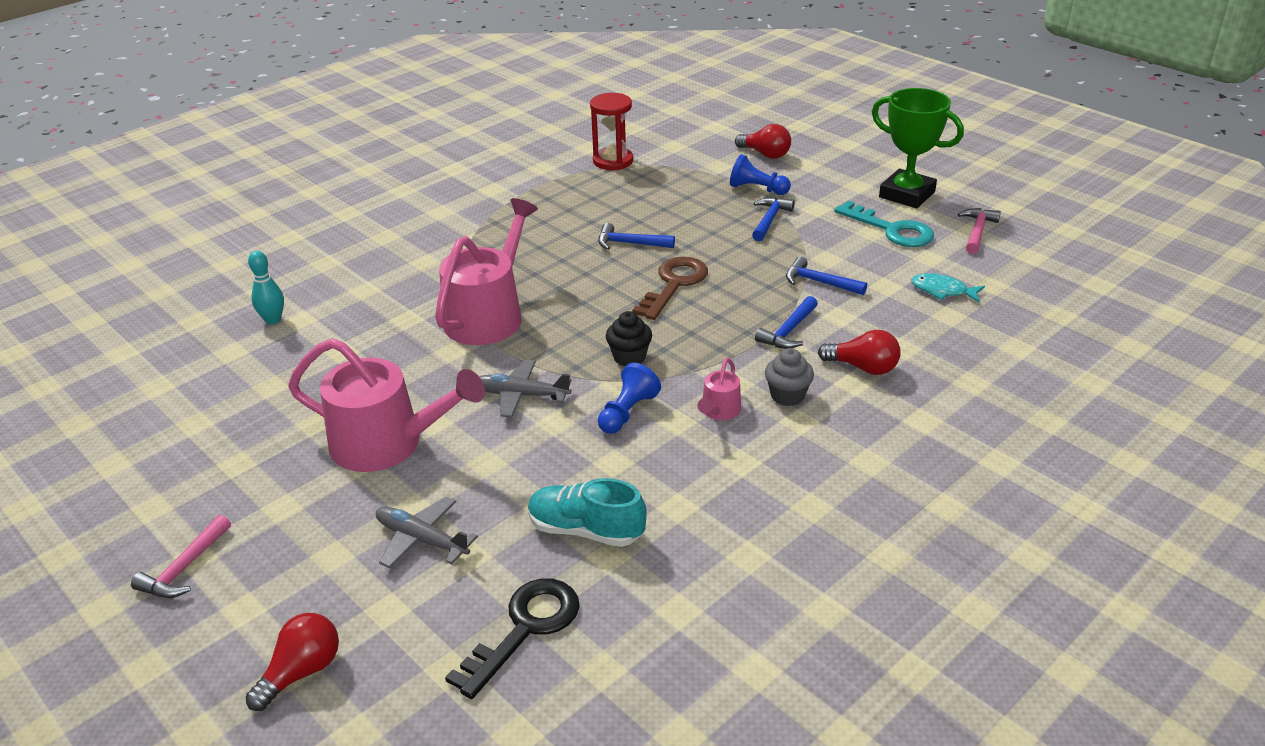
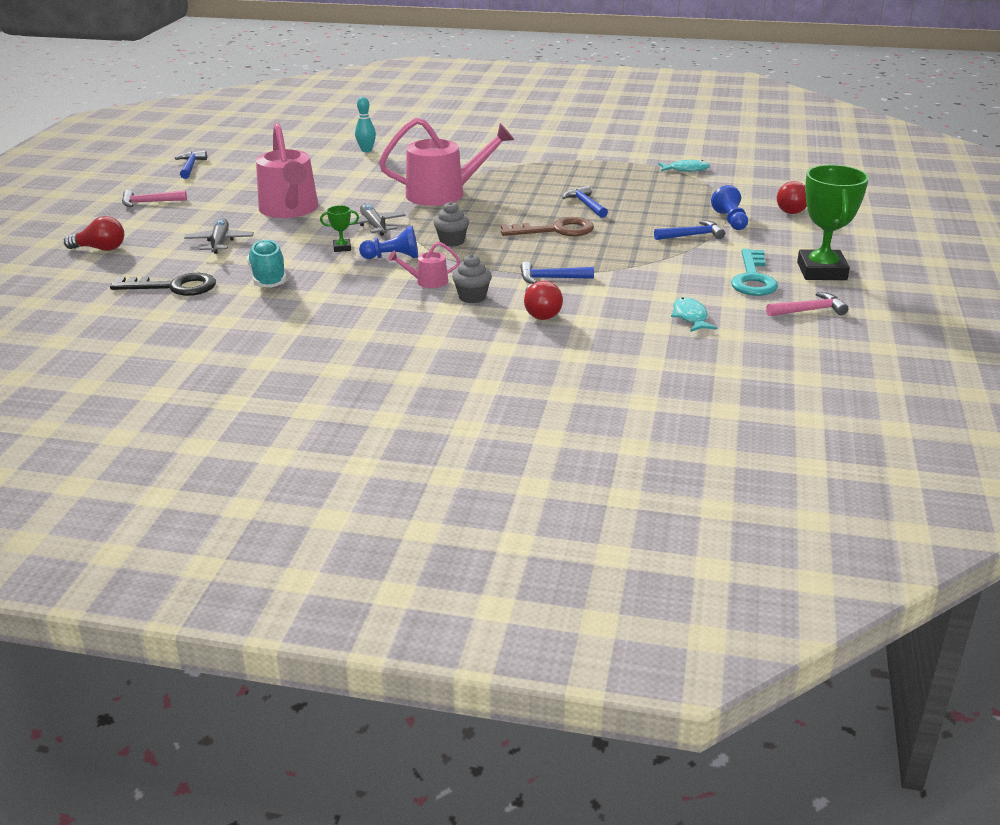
camera: 55 degrees right, 5 degrees down
(559, 441) = (342, 248): none -> green trophy
(613, 161) = (686, 169): red hourglass -> turquoise fish
(629, 357) = (452, 241): black cupcake -> grey cupcake
(819, 282) = (631, 272): blue hammer -> blue hammer (190, 167)

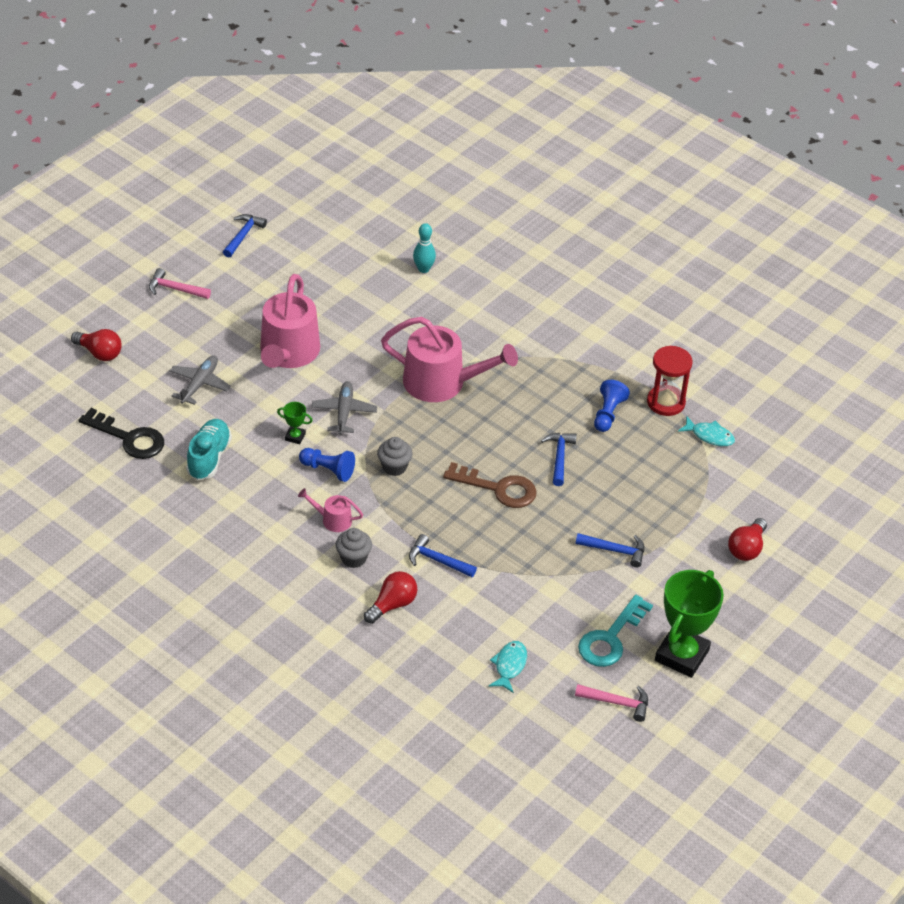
camera: 25 degrees right, 15 degrees up
(540, 313) = (392, 605): red light bulb -> red light bulb turned 150 degrees counterclockwise
(632, 163) = (666, 402): none -> red hourglass
(730, 220) = (672, 542): blue pawn -> blue pawn (608, 414)

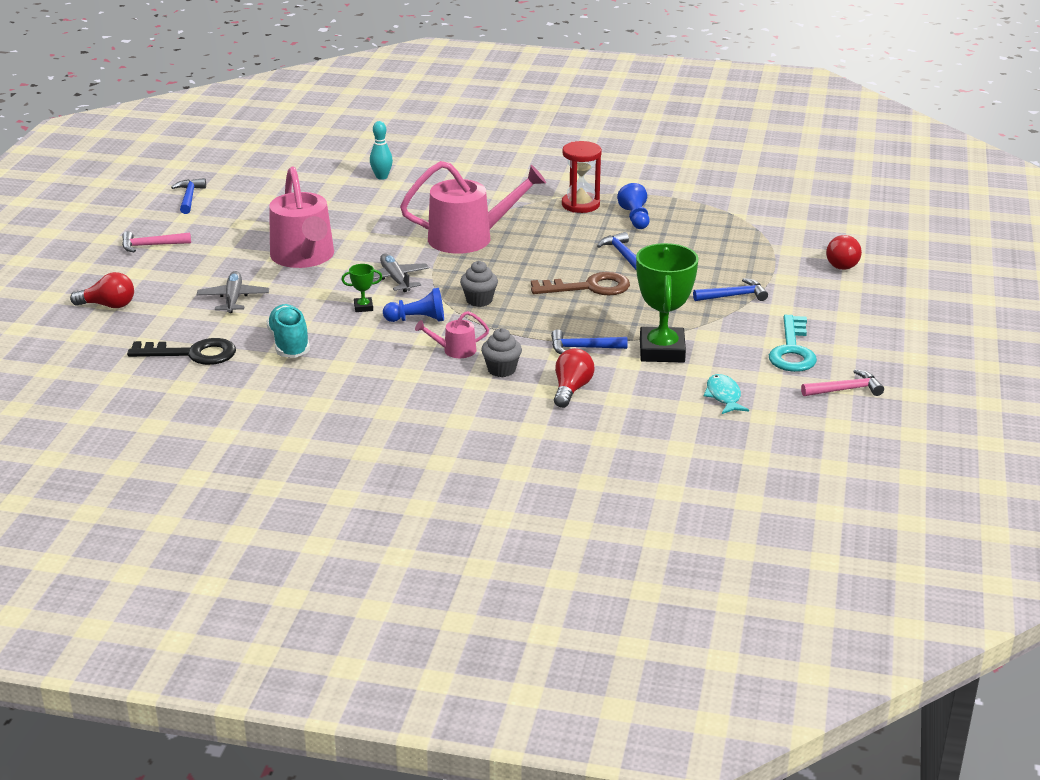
camera: 25 degrees left, 15 degrees down
(666, 402) = (676, 199): red hourglass -> red hourglass (580, 204)
(682, 655) = (864, 342): green trophy -> green trophy (662, 351)
(709, 436) = (734, 208): turquoise fish -> none

